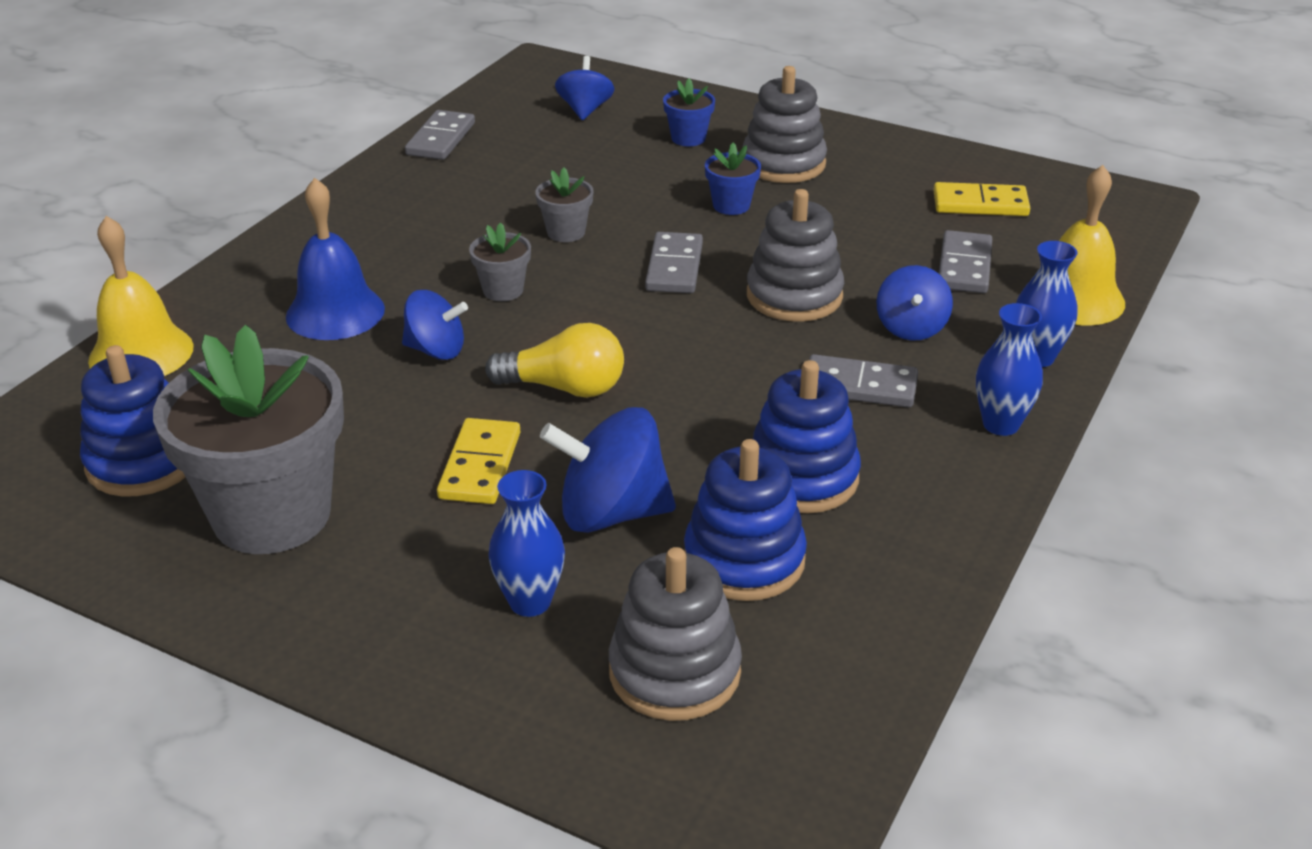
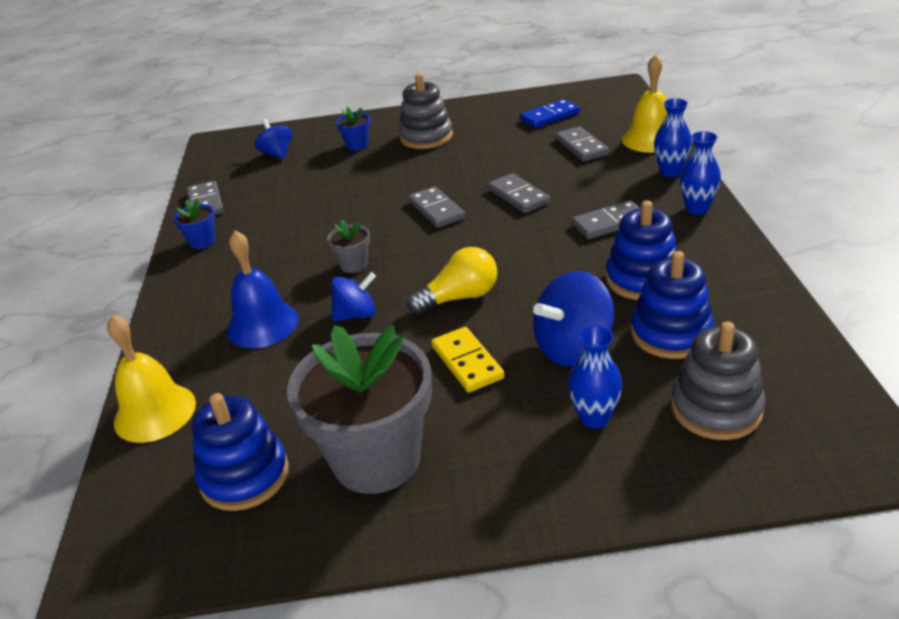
camera: 30 degrees left, 0 degrees up
(566, 232) = (350, 219): grey flower pot -> none
(731, 205) = (426, 167): blue flower pot -> blue flower pot (202, 241)
(794, 296) = (518, 196): grey stacking toy -> grey domino
(911, 328) = (596, 185): blue spinning top -> none
(980, 204) = (549, 116): yellow domino -> blue domino

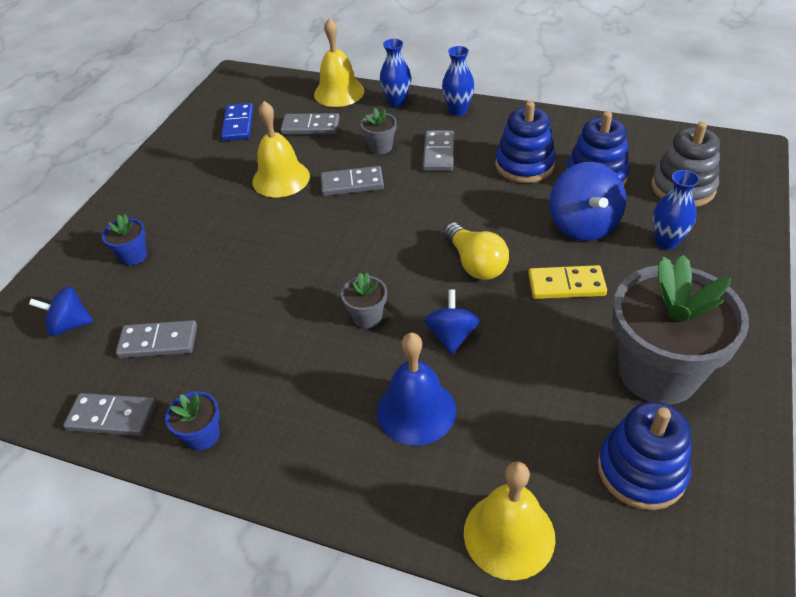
camera: 65 degrees left, 10 degrees up
(426, 137) = (180, 204): grey stacking toy -> none
(436, 210) = (324, 237): grey domino -> grey domino (158, 342)
(459, 297) = (475, 263): yellow light bulb -> yellow light bulb turned 150 degrees clockwise
(495, 162) = (281, 178): none -> yellow bell
(587, 190) = (380, 147): none -> grey flower pot

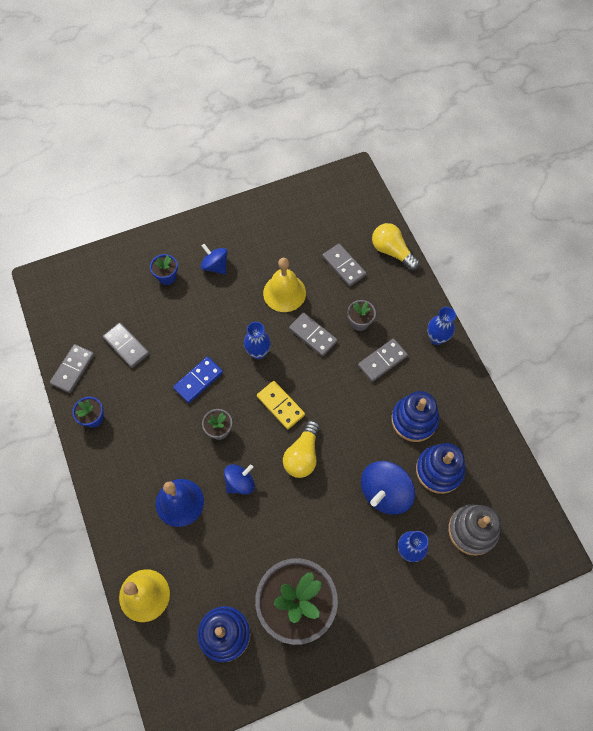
camera: 45 degrees right, 20 degrees up
(70, 325) = (104, 295): blue spinning top -> blue spinning top (215, 266)
(112, 417) = (73, 369): grey domino -> grey domino turned 60 degrees clockwise
(238, 124) = (310, 223): blue domino -> blue domino (198, 380)
(339, 92) = (392, 251): yellow bell -> yellow light bulb
(397, 102) = (412, 294): blue vase -> blue vase (258, 352)
(566, 285) = (325, 516): yellow domino -> yellow domino (280, 405)

